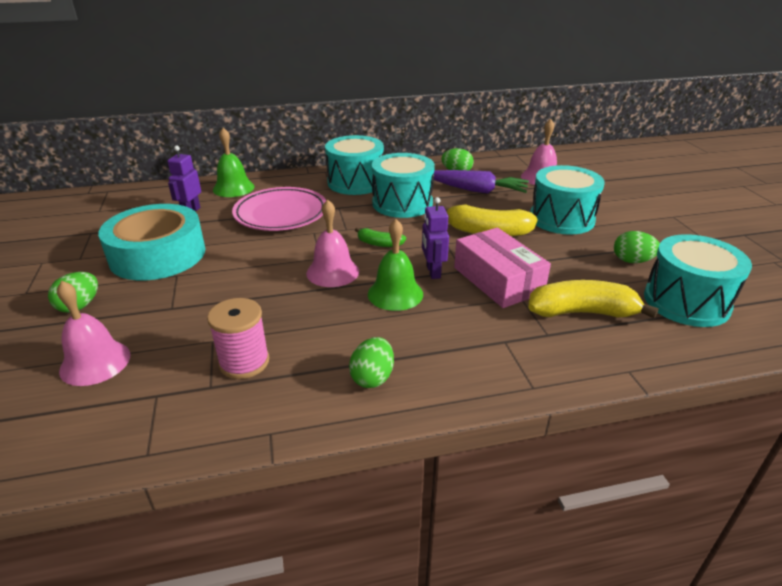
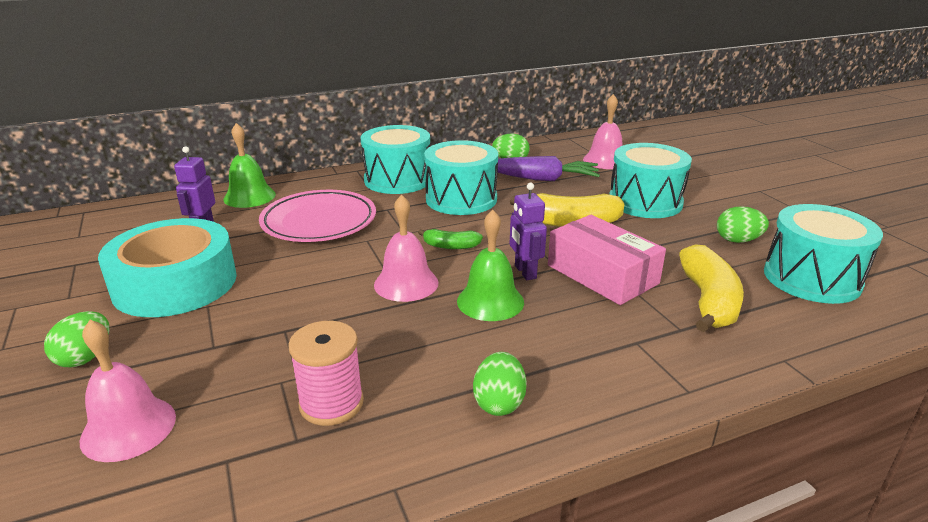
camera: 10 degrees left, 5 degrees down
(582, 312) = (708, 301): yellow banana -> yellow banana turned 105 degrees clockwise

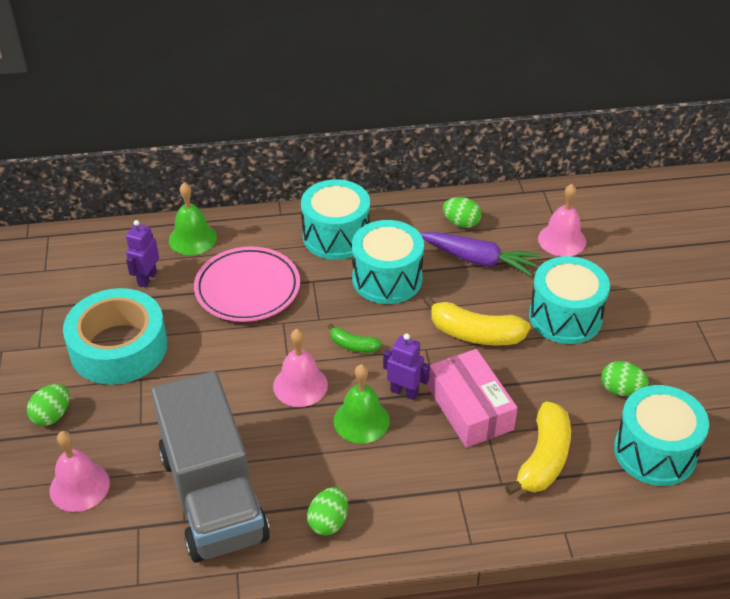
camera: 15 degrees right, 15 degrees up
(331, 403) = (213, 496): pink spool -> grey truck
(525, 272) = (404, 392): purple robot -> purple robot turned 120 degrees clockwise

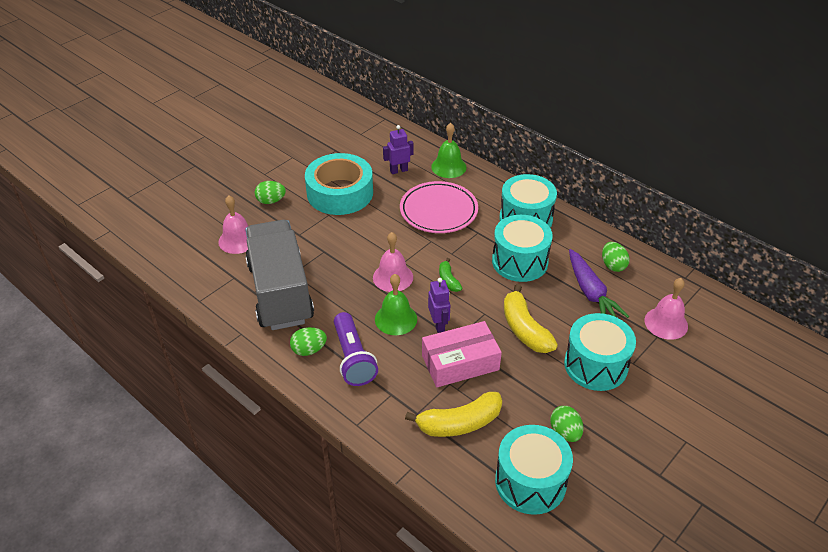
camera: 50 degrees right, 0 degrees up
(213, 496) = (280, 292): grey truck -> grey truck turned 135 degrees clockwise
(379, 490) = (353, 358): none -> purple flashlight
(470, 408) = (460, 362): pink box -> pink box turned 45 degrees clockwise

